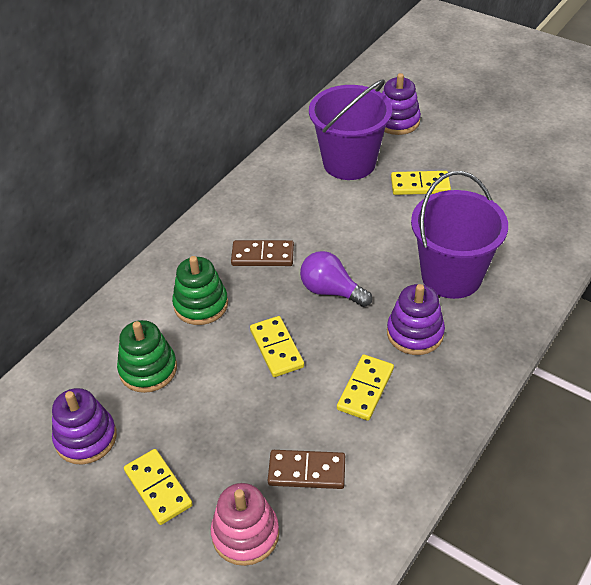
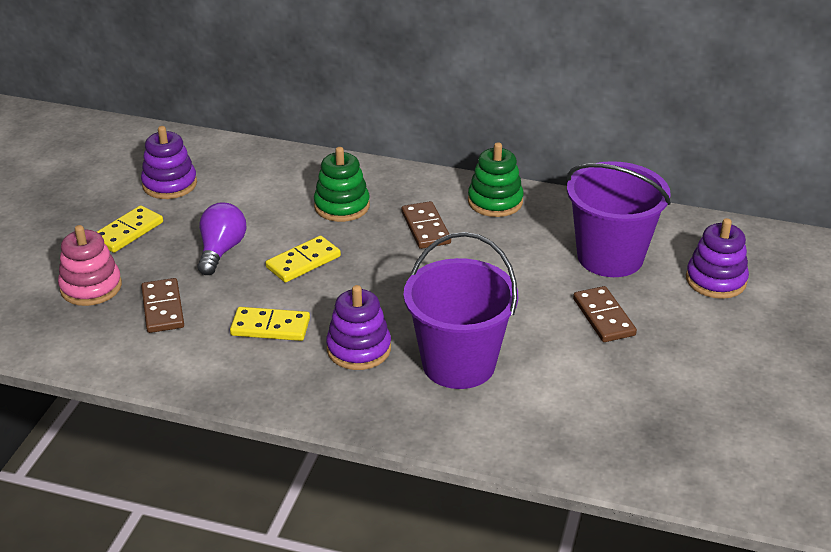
camera: 70 degrees right, 10 degrees down
(148, 369) = (252, 196): green stacking toy -> green stacking toy (495, 201)
(331, 291) = (395, 281): purple light bulb -> purple light bulb (221, 250)
(420, 185) = (603, 317): yellow domino -> brown domino

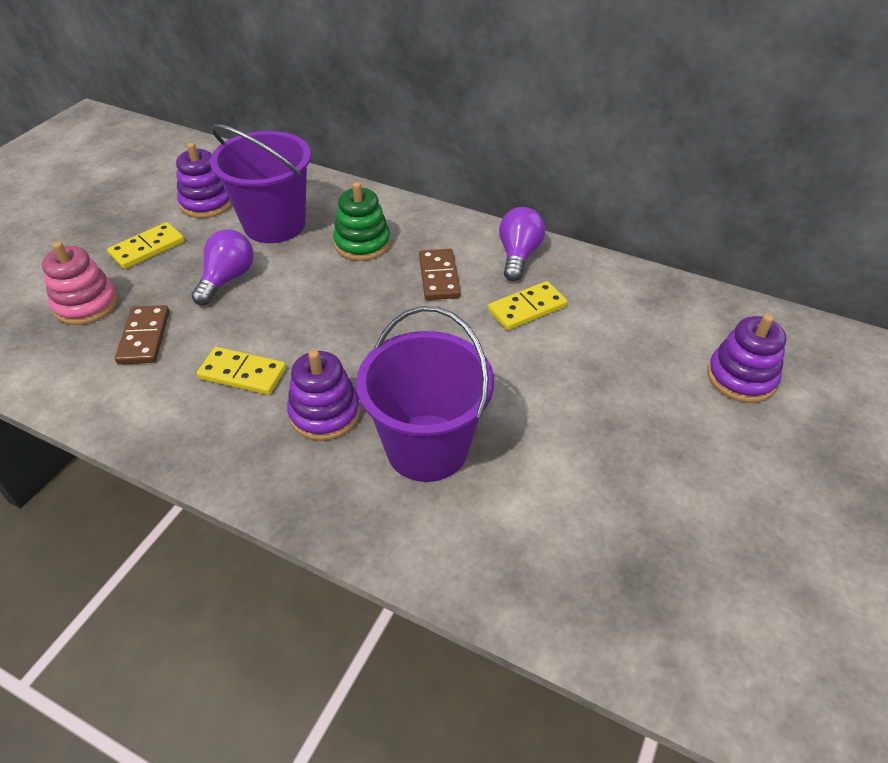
camera: 10 degrees right, 10 degrees up
(303, 262) = (303, 301): yellow domino -> yellow domino (527, 308)
(495, 201) = (518, 255): green stacking toy -> purple light bulb
(603, 317) = (604, 408): brown domino -> none
(610, 257) = (626, 334): purple bucket -> purple bucket (274, 224)

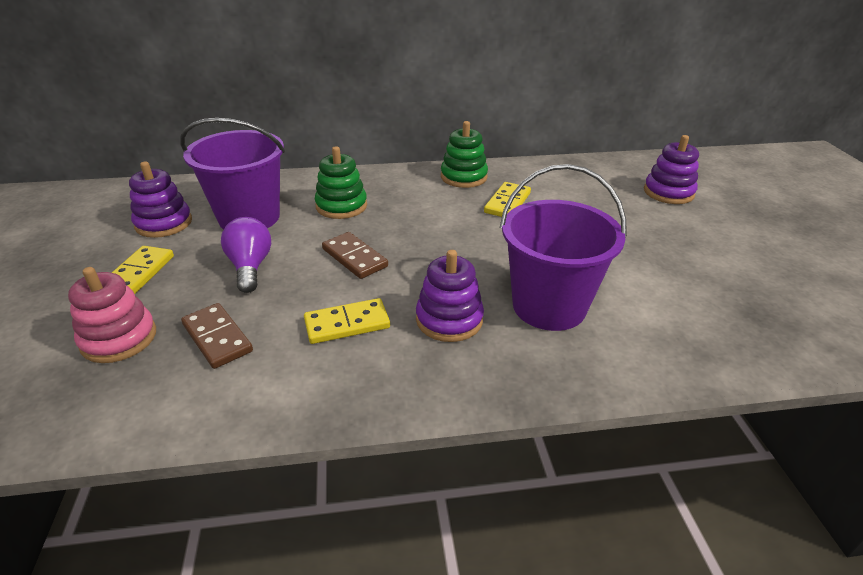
camera: 35 degrees left, 10 degrees down
(439, 277) = (425, 206): brown domino -> brown domino (355, 258)
(518, 255) = (463, 177): purple light bulb -> green stacking toy

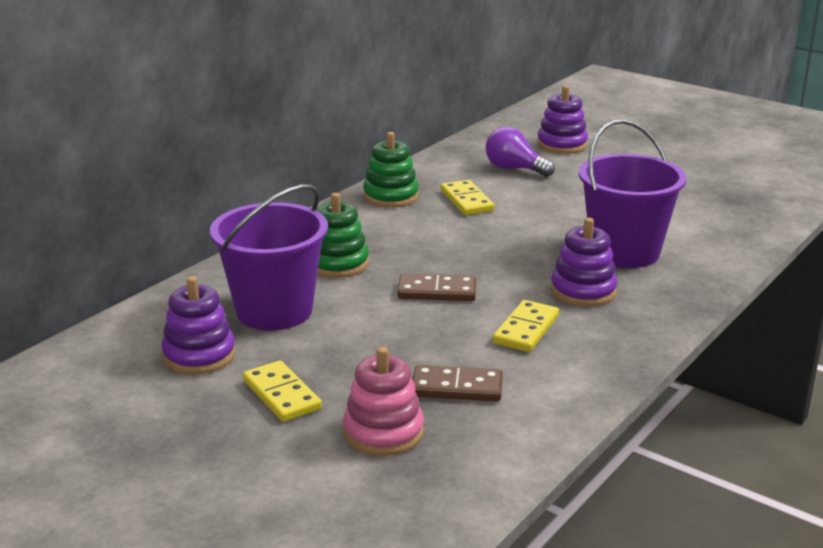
camera: 45 degrees left, 10 degrees down
(250, 267) = (369, 339): purple light bulb -> purple light bulb (514, 169)

